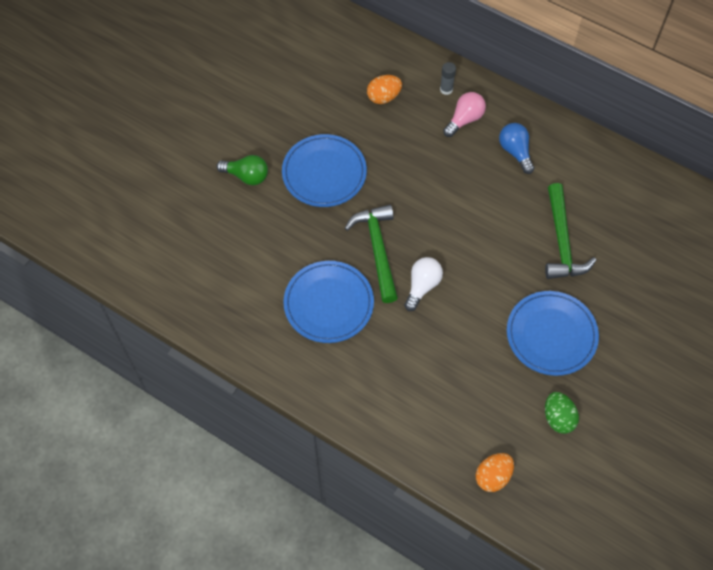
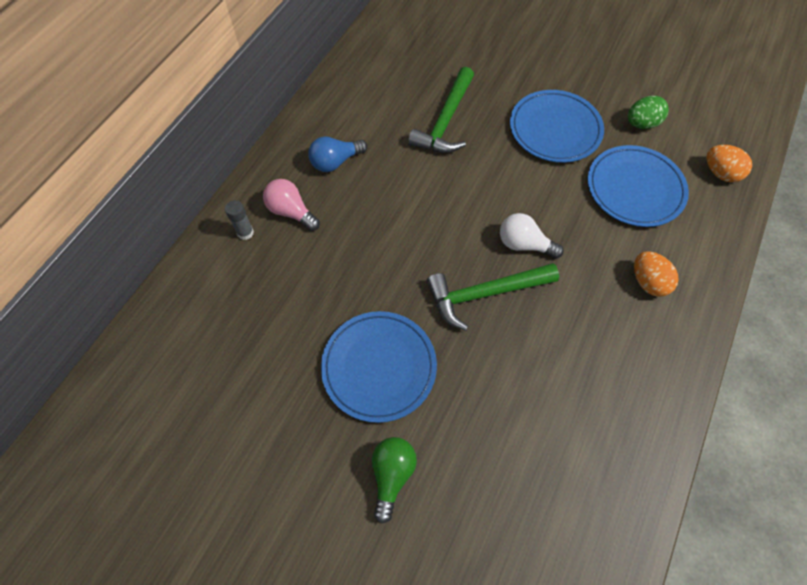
camera: 95 degrees left, 0 degrees up
(328, 303) = (569, 343): blue plate -> blue plate (635, 189)
(383, 97) = (255, 303): orange egg -> orange egg (648, 282)
(562, 241) = (445, 121): green hammer -> green hammer turned 120 degrees clockwise

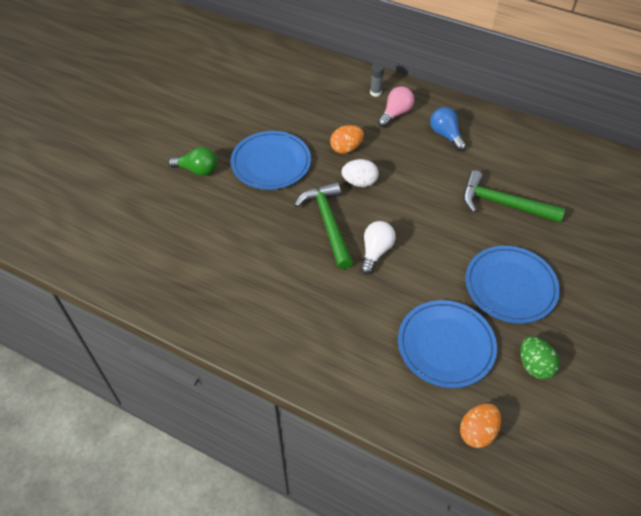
camera: 90 degrees right, 10 degrees down
(415, 257) = (359, 182): none -> white egg
(648, 282) = (341, 339): orange egg -> orange egg (346, 148)

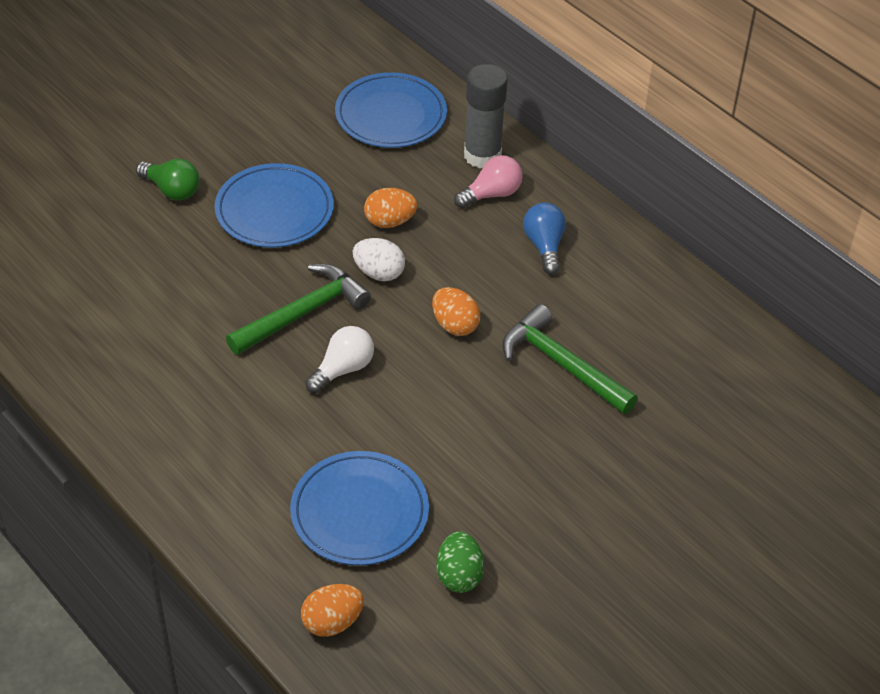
camera: 20 degrees right, 5 degrees down
(328, 223) = (302, 313): green hammer -> green hammer turned 45 degrees clockwise
(375, 92) = (482, 155): grey glue stick -> grey glue stick, size x2.04
(425, 200) = (455, 325): none -> orange egg
(510, 286) = (496, 472): blue plate -> blue plate (391, 115)

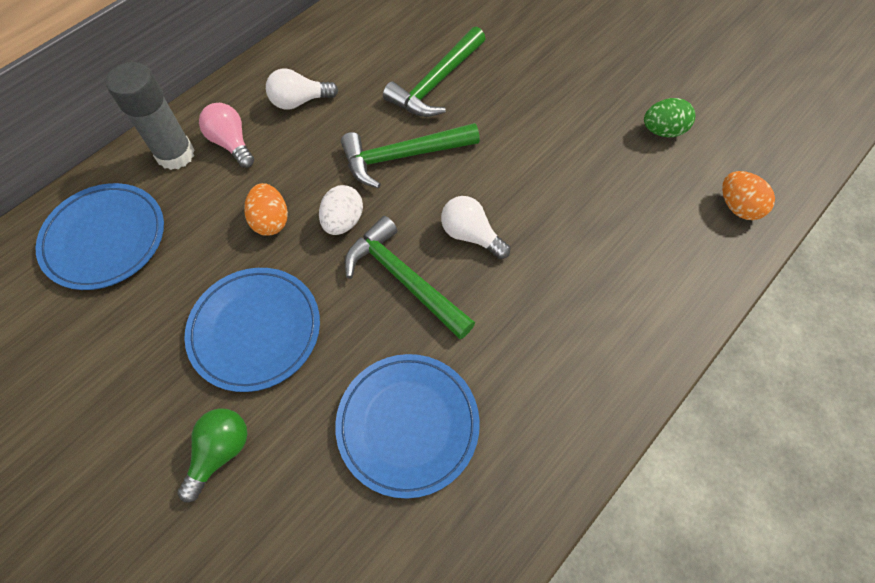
camera: 95 degrees left, 15 degrees up
(359, 512) = (626, 202): blue plate -> blue plate (408, 425)
(455, 325) = (403, 156): orange egg -> green hammer
(544, 246) = (299, 101): blue light bulb -> white light bulb

